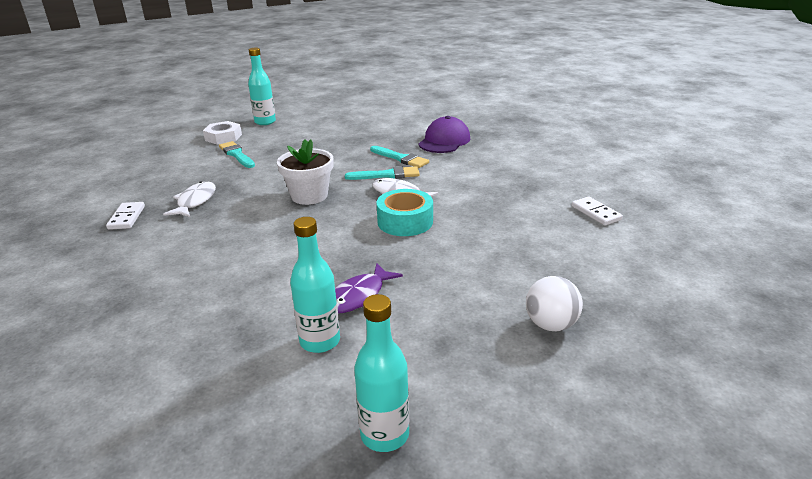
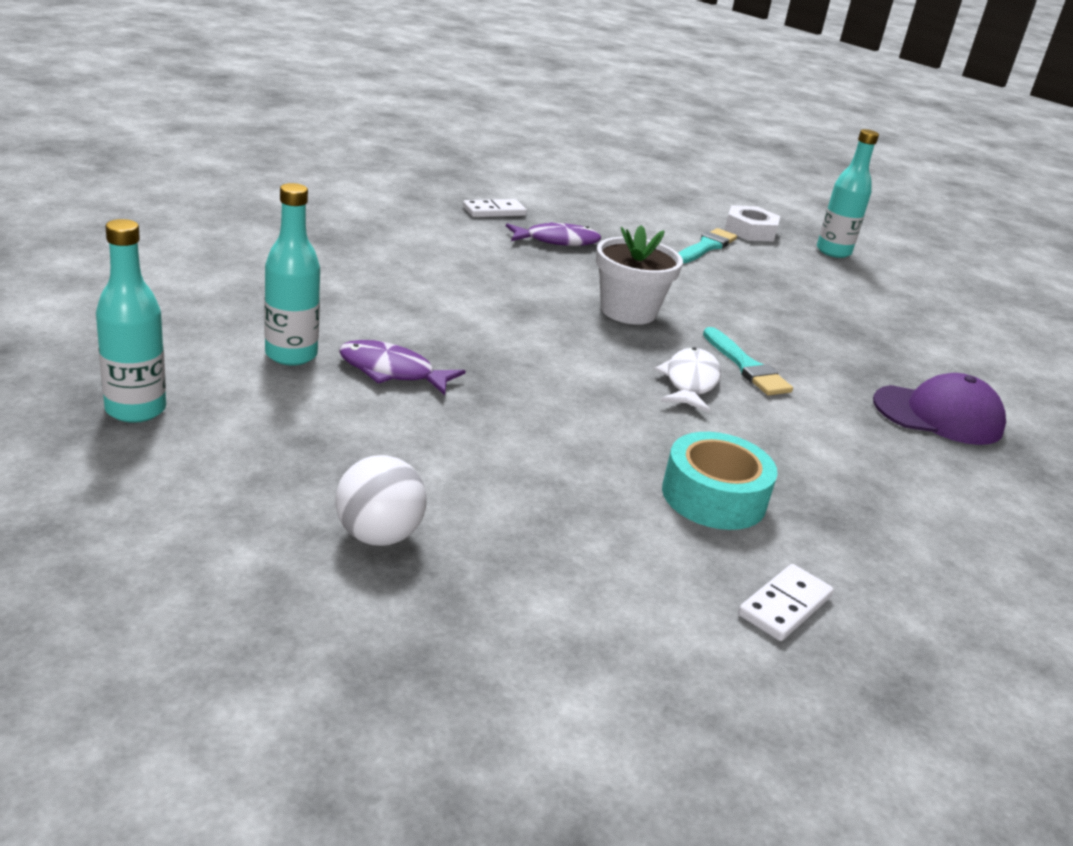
camera: 65 degrees right, 0 degrees up
(195, 201) = (557, 241): white fish -> purple fish
(400, 158) = (819, 375): turquoise brush -> none
(405, 221) = (606, 393): turquoise tape -> turquoise tape (713, 497)

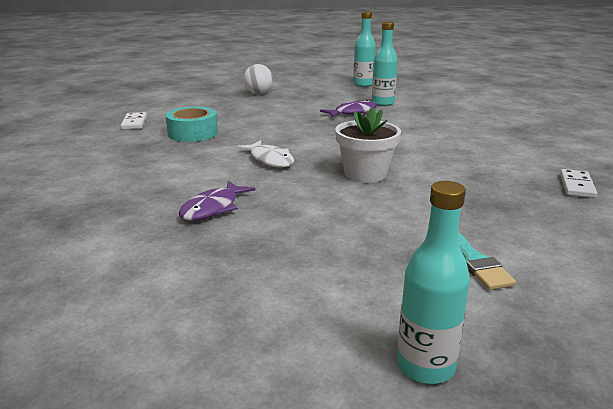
camera: 135 degrees right, 5 degrees down
(557, 241) = (503, 190): purple fish -> purple fish (213, 208)
(746, 366) = (263, 181): turquoise brush -> none
(750, 231) = (520, 321): white nut -> none
(938, 415) = (128, 215): purple cap -> none

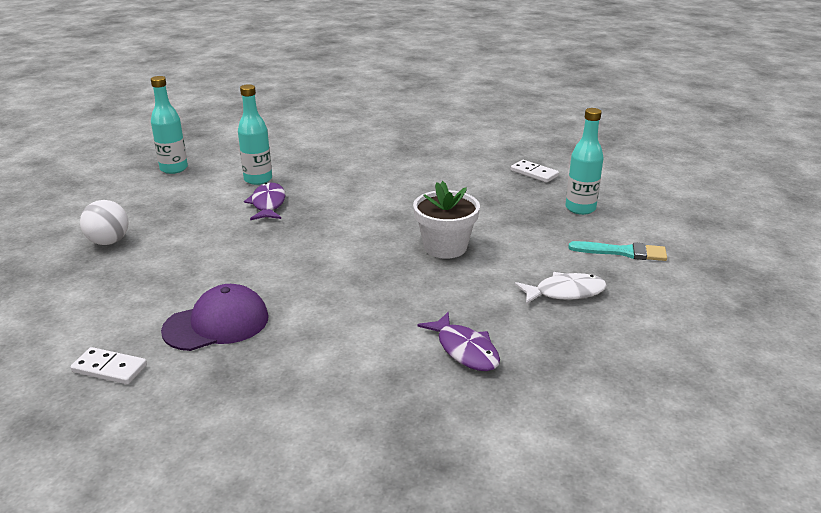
camera: 65 degrees left, 5 degrees up
(193, 133) = (217, 324): turquoise tape -> purple cap
(270, 160) = (364, 289): white fish -> white fish (565, 292)
(425, 366) = (741, 312): turquoise bottle -> turquoise bottle (580, 208)

